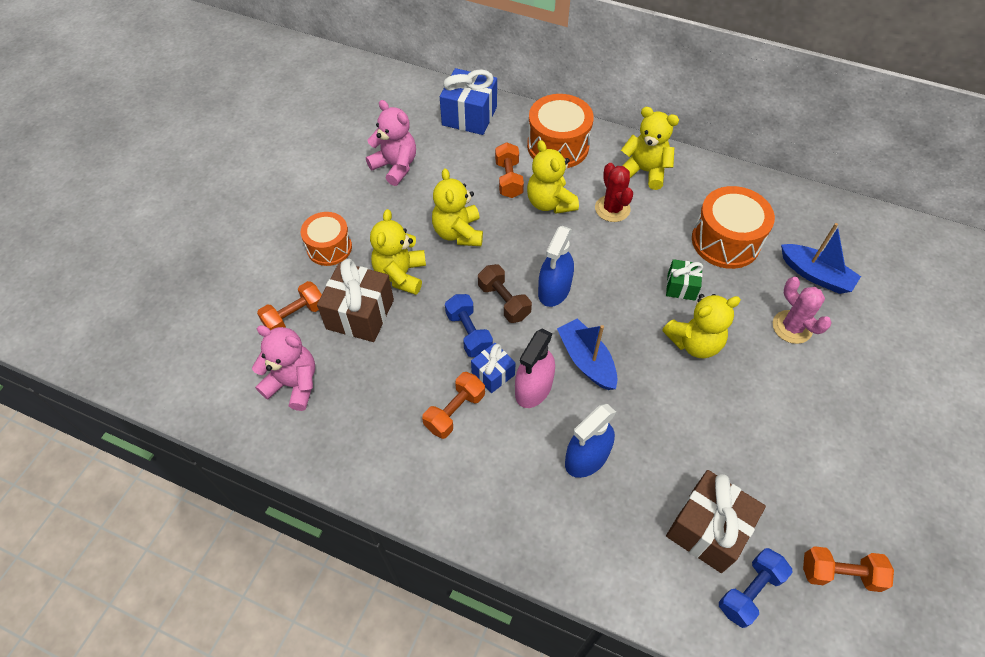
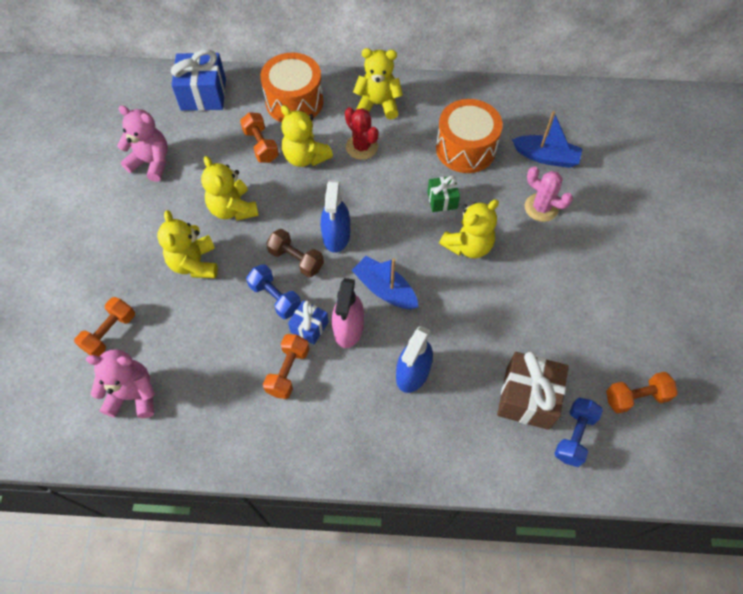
camera: 20 degrees left, 5 degrees up
(329, 247) = (118, 258): orange drum -> none
(360, 314) = (170, 312): brown gift -> none

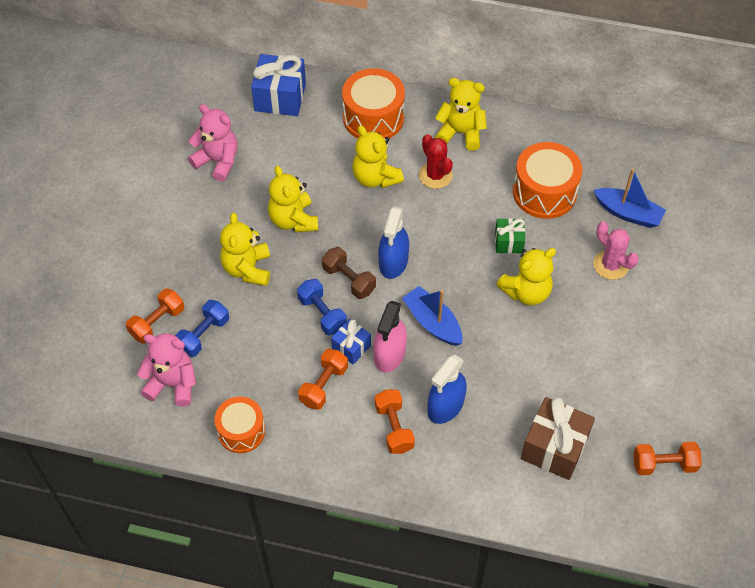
camera: 10 degrees right, 5 degrees down
(211, 434) = (241, 431): none -> orange drum
(261, 145) = (331, 159): orange dumbbell -> orange dumbbell (394, 427)
(574, 436) = (593, 490): blue dumbbell -> blue dumbbell (203, 335)

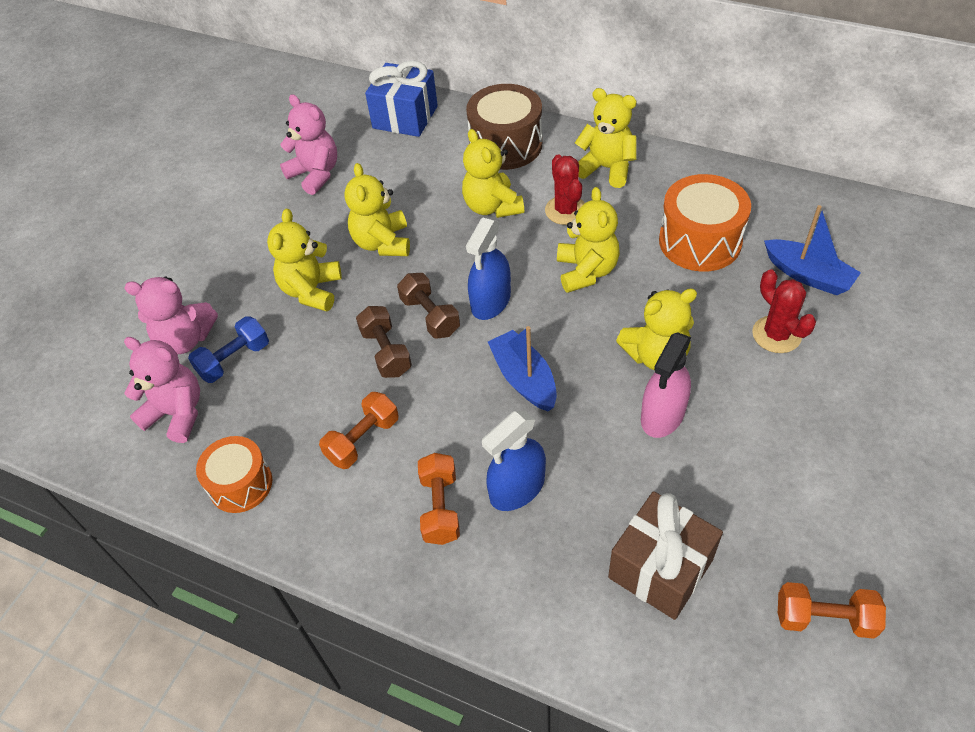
camera: 15 degrees right, 5 degrees down
(157, 322) = (185, 339): orange dumbbell -> pink teddy bear
(322, 314) = (386, 352): blue dumbbell -> brown dumbbell
(351, 347) = (411, 397): blue gift -> none
(373, 118) = (506, 145): orange drum -> brown drum
(390, 354) = (458, 411): pink spray bottle -> pink spray bottle (662, 415)
(462, 228) = (586, 271): none -> yellow teddy bear
(508, 242) = (643, 293): green gift -> none
(611, 265) = (776, 335): pink cactus -> red cactus

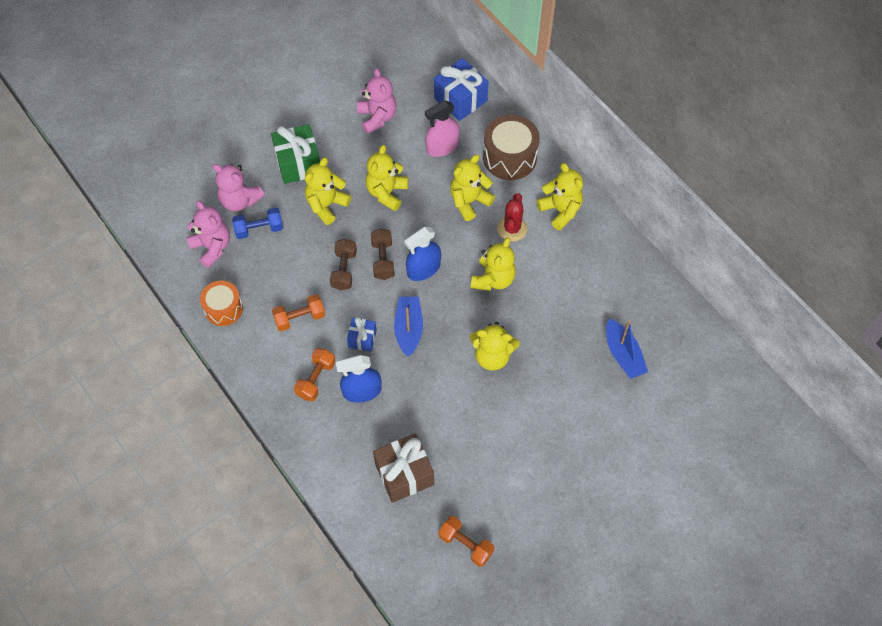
camera: 25 degrees right, 10 degrees up
(243, 263) = (298, 163): none -> green gift
(469, 421) = (362, 339): none -> blue gift
(492, 207) = (469, 201): yellow teddy bear -> yellow teddy bear turned 45 degrees clockwise
(662, 415) = (468, 393): pink spray bottle -> pink spray bottle (442, 147)
(700, 241) = (577, 295): orange drum -> none
(776, 335) = (571, 382): red cactus -> none

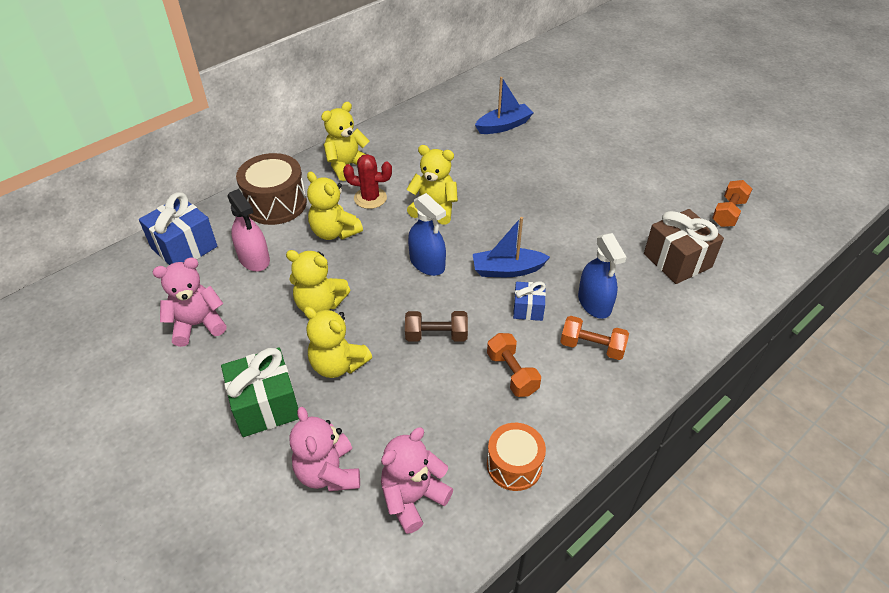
camera: 95 degrees left, 15 degrees down
(240, 200) = (328, 473): pink teddy bear -> pink teddy bear turned 135 degrees clockwise
(259, 229) = (378, 439): blue dumbbell -> none
(383, 260) = (418, 300): brown dumbbell -> none
(492, 356) = (525, 205): yellow teddy bear -> none

